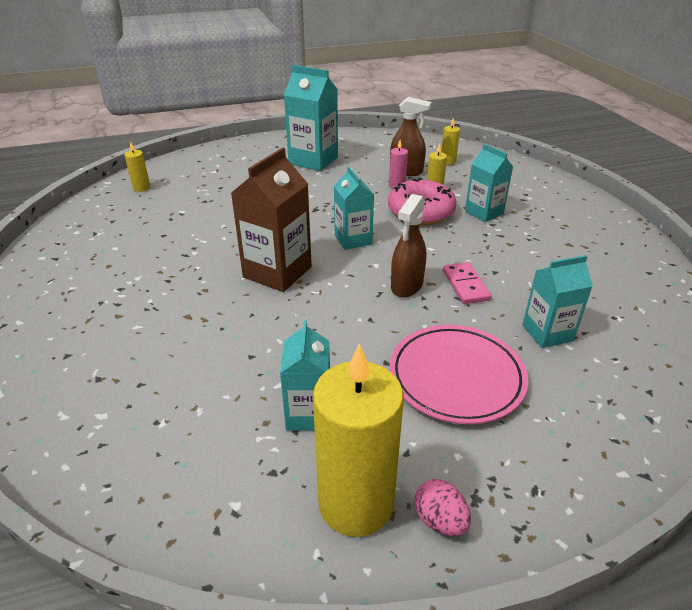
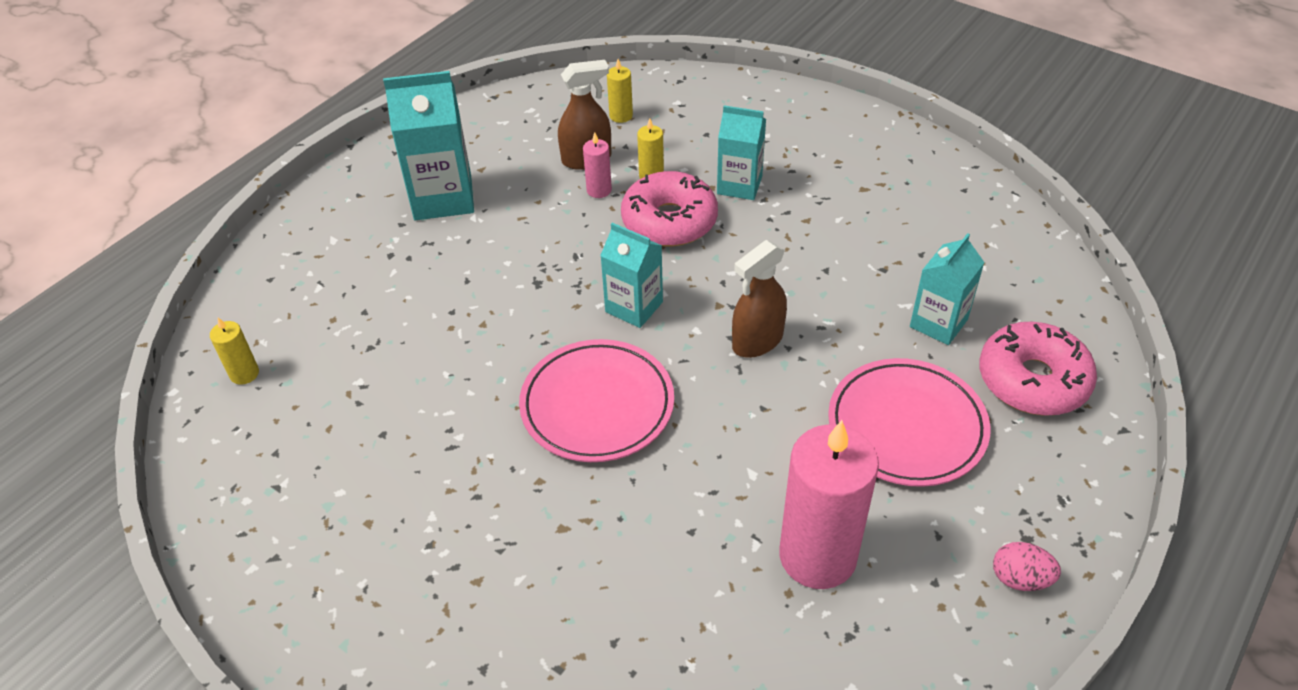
camera: 35 degrees left, 10 degrees up
(277, 272) = (597, 405): brown carton -> pink plate
(308, 413) = (817, 556): turquoise carton -> pink candle
(356, 503) = (945, 612): yellow candle -> none
(406, 286) = (757, 341): brown spray bottle -> brown spray bottle turned 60 degrees clockwise
(465, 285) = (814, 305): pink domino -> none
(591, 401) = (1032, 380): none -> pink donut

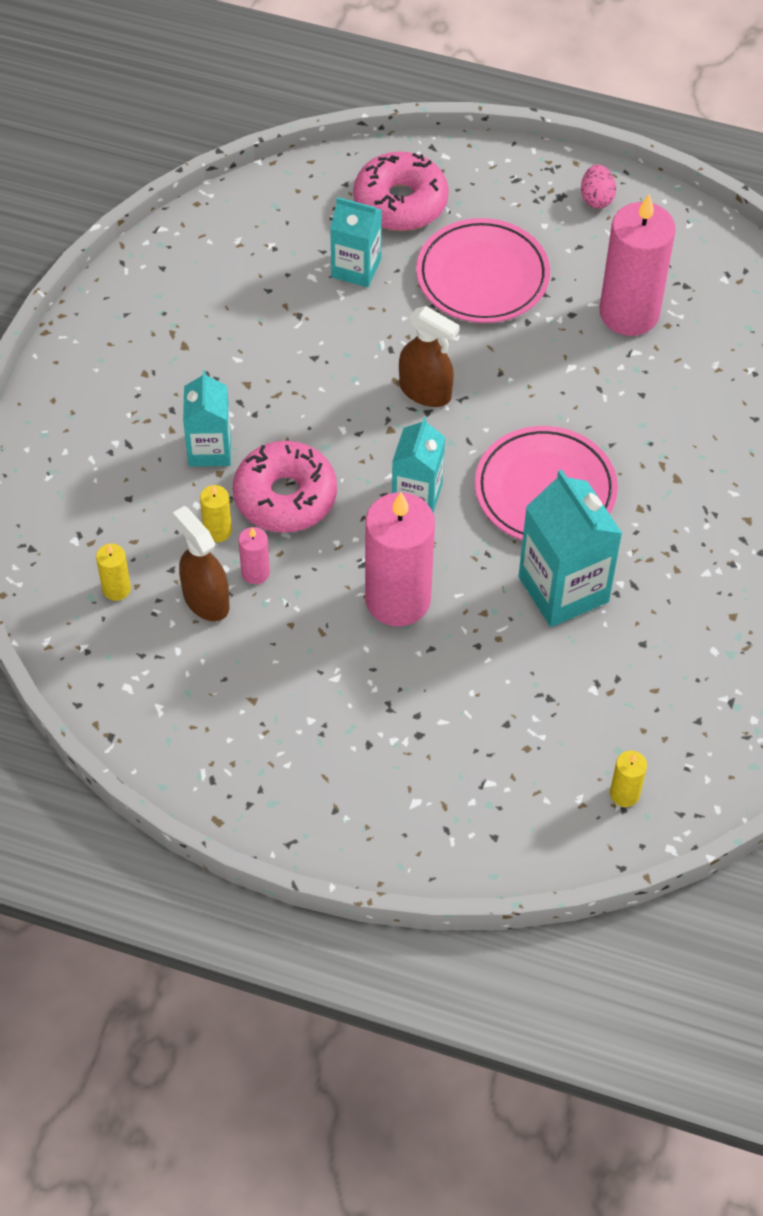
camera: 110 degrees left, 10 degrees up
(443, 197) = (313, 719): turquoise carton -> turquoise carton (563, 589)
(527, 269) = (398, 599): none -> pink candle

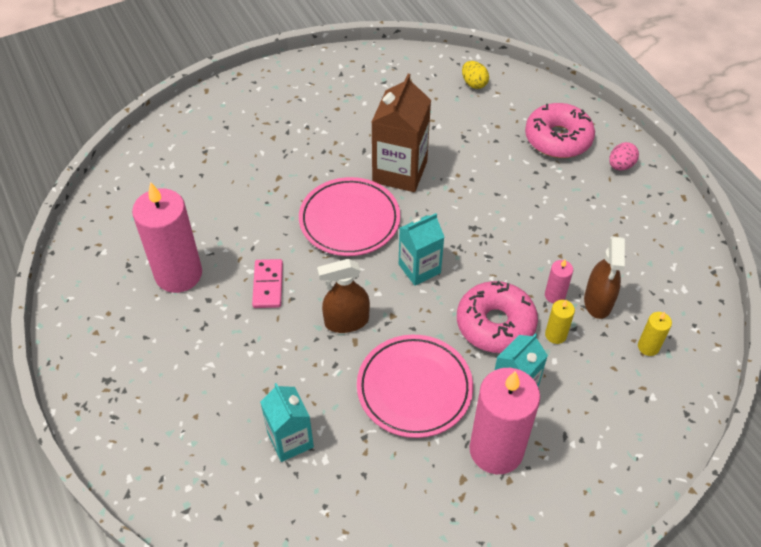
camera: 135 degrees left, 5 degrees down
(398, 599) = (489, 226): pink candle -> pink candle (496, 450)
(400, 202) = (203, 466): pink donut -> pink donut (558, 139)
(425, 391) = (346, 321): brown spray bottle -> brown spray bottle turned 90 degrees counterclockwise
(482, 276) = (224, 366): pink plate -> pink plate (414, 388)
(537, 367) = (268, 285): none -> pink domino
(563, 589) = (400, 172): turquoise carton -> brown carton
(596, 198) = (90, 359): pink egg -> pink egg (620, 166)
(624, 794) = (474, 83): yellow candle -> yellow egg

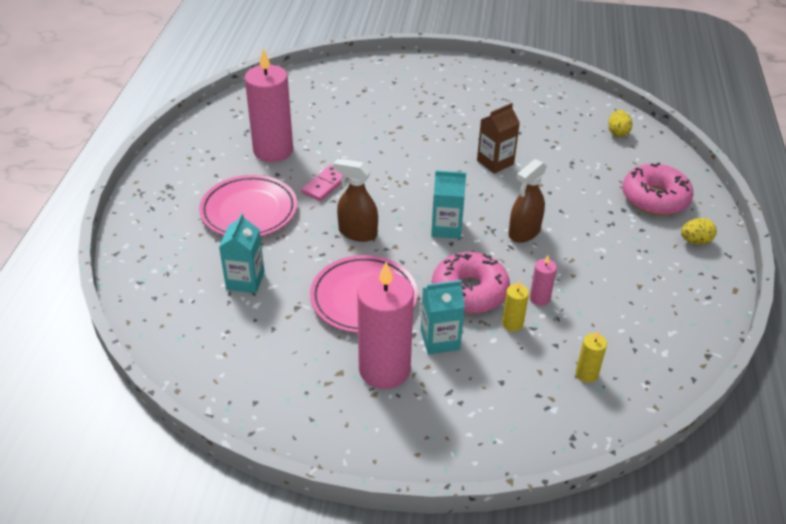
camera: 35 degrees right, 10 degrees down
(349, 220) = (424, 174): pink plate -> pink plate (249, 211)
(400, 172) = (495, 162): brown carton -> brown carton, size x0.64
(598, 302) = (573, 321): brown spray bottle -> brown spray bottle (524, 232)
(620, 166) = (695, 241): pink egg -> yellow egg

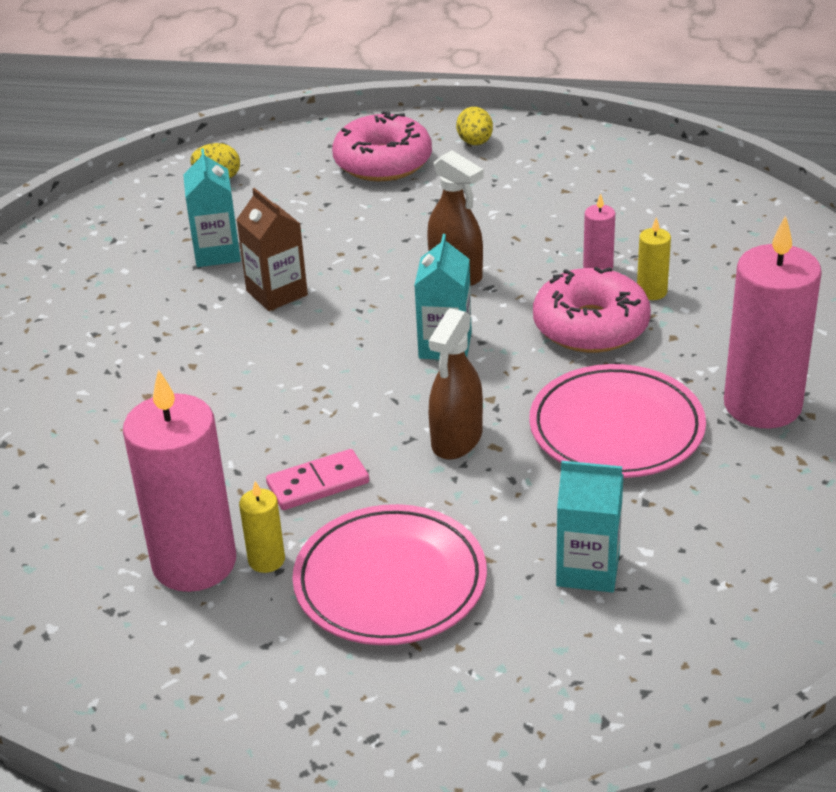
camera: 85 degrees left, 5 degrees down
(325, 185) = (318, 483): pink domino -> pink domino turned 60 degrees counterclockwise
(440, 340) = (694, 354): turquoise carton -> turquoise carton (217, 253)
(586, 374) = (732, 240): yellow candle -> yellow candle (266, 560)

